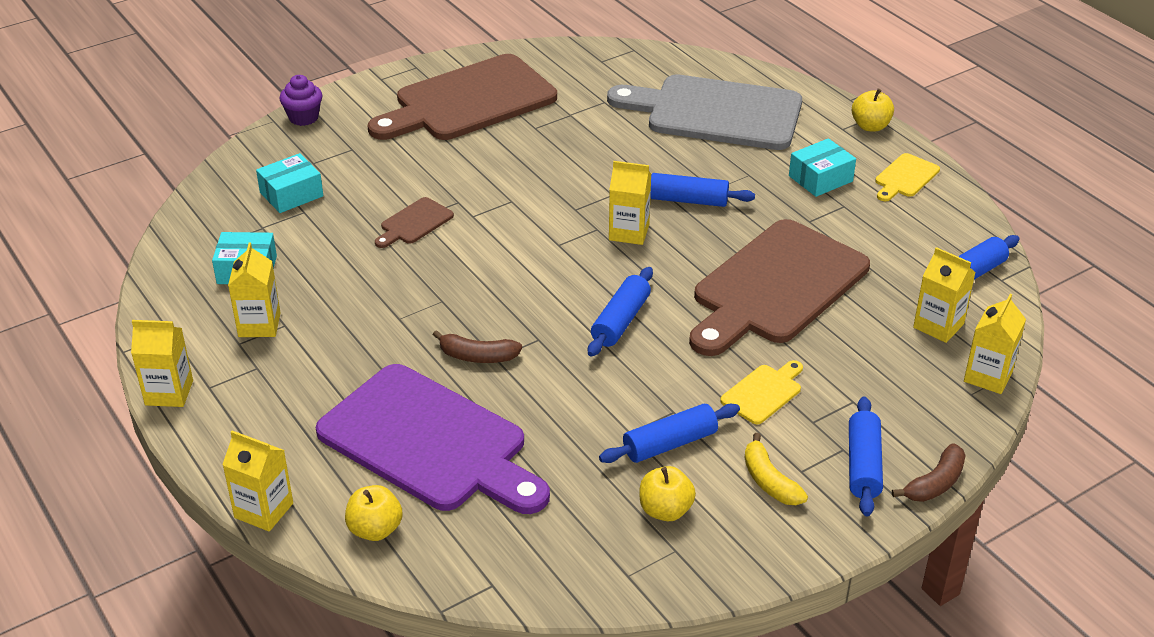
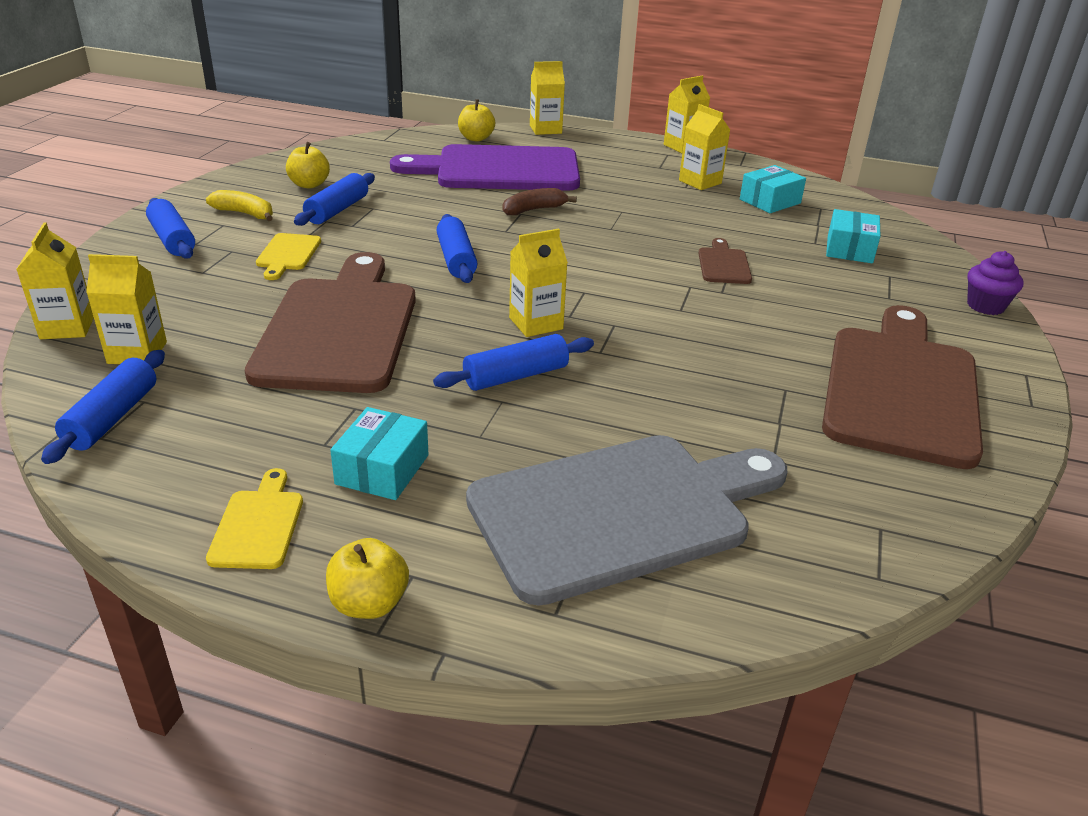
camera: 140 degrees right, 5 degrees down
(935, 483) = (104, 246): brown banana -> none

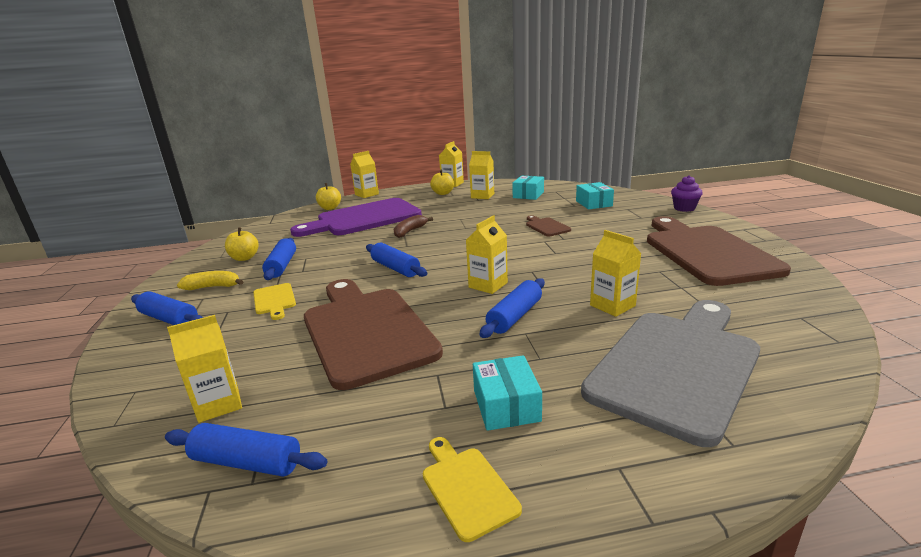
camera: 25 degrees left, 10 degrees down
(67, 327) = (131, 409): yellow carton -> yellow carton (612, 305)
(112, 417) = (247, 462): blue rolling pin -> blue rolling pin turned 60 degrees counterclockwise
(369, 603) = (619, 504): yellow apple -> yellow apple (443, 193)

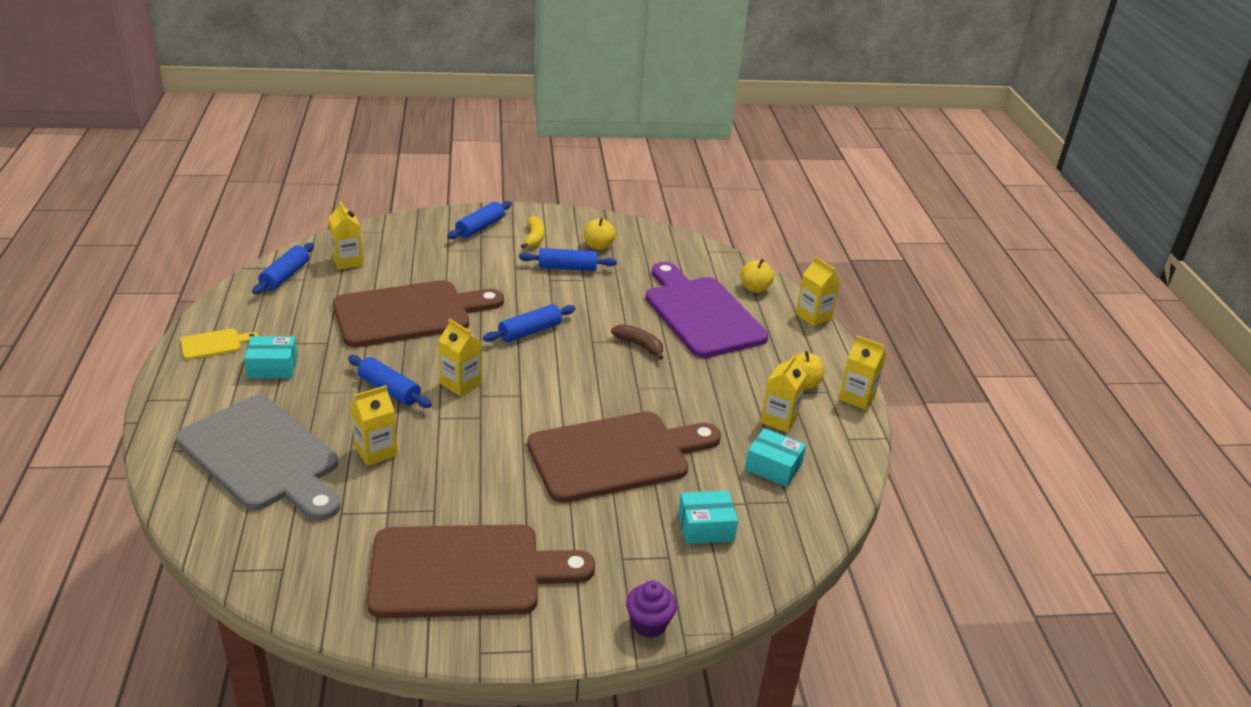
camera: 90 degrees right, 10 degrees up
(274, 300) = (490, 269): yellow cutting board -> none
(546, 226) = (616, 455): brown cutting board -> brown cutting board, size x2.42

